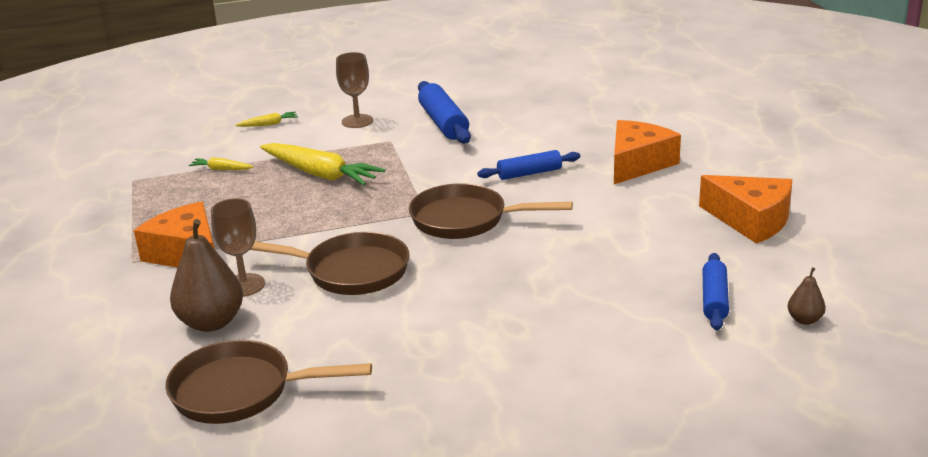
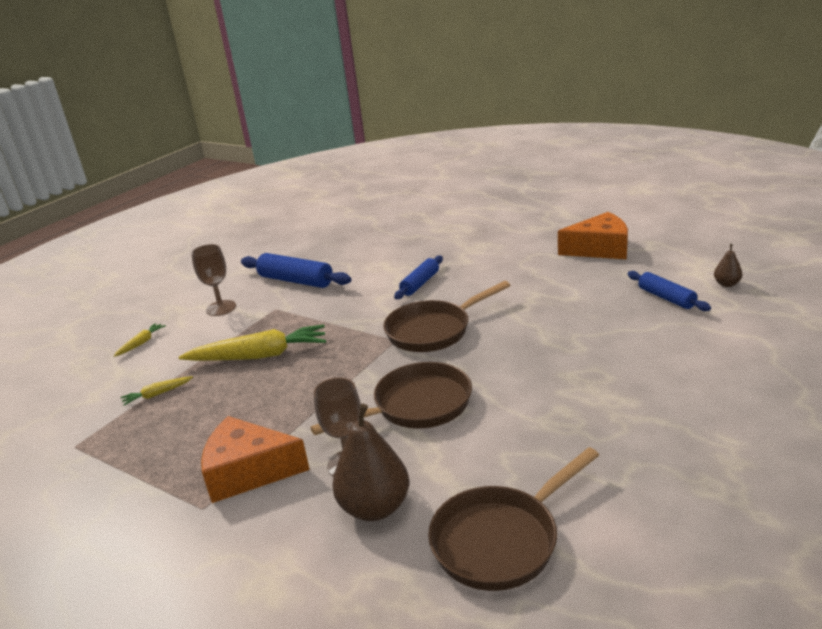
camera: 40 degrees left, 0 degrees up
(638, 164) = (477, 248): orange cheese -> none

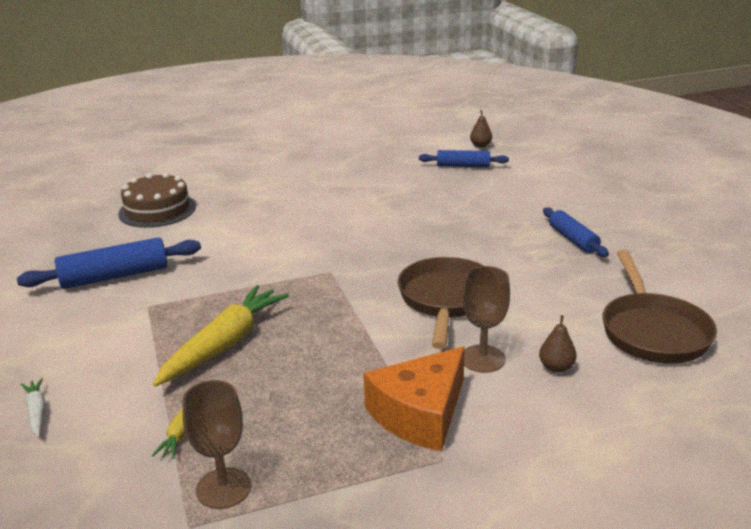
camera: 55 degrees left, 0 degrees up
(141, 343) = (37, 412): yellow carrot -> white carrot
(221, 308) = (73, 335): brown goblet -> brown goblet (223, 488)
(375, 508) = (556, 367): brown pear -> brown pear, size x0.49
(392, 244) = (157, 210): none -> brown cake
(420, 283) = (259, 227): blue rolling pin -> blue rolling pin (573, 239)
(433, 330) = (347, 251): brown pan -> none
(600, 249) = (356, 153): orange cheese -> none

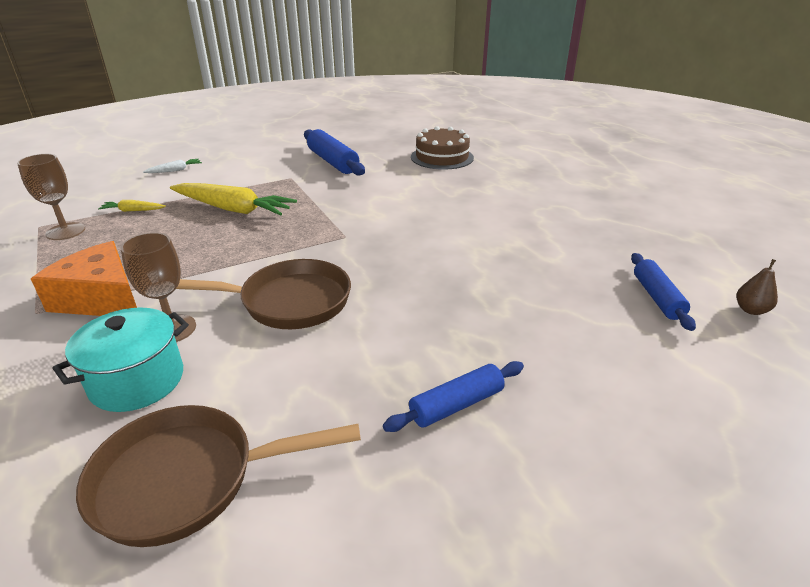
camera: 80 degrees right, 5 degrees up
(556, 367) = (137, 380): brown pear -> turquoise pot

